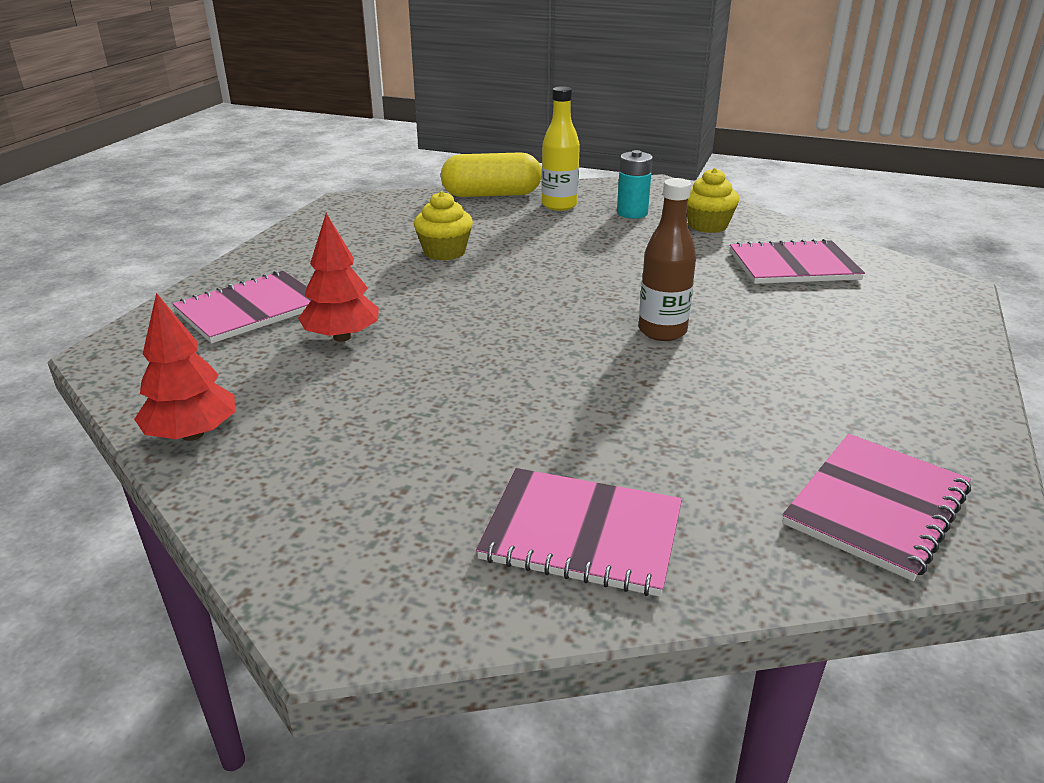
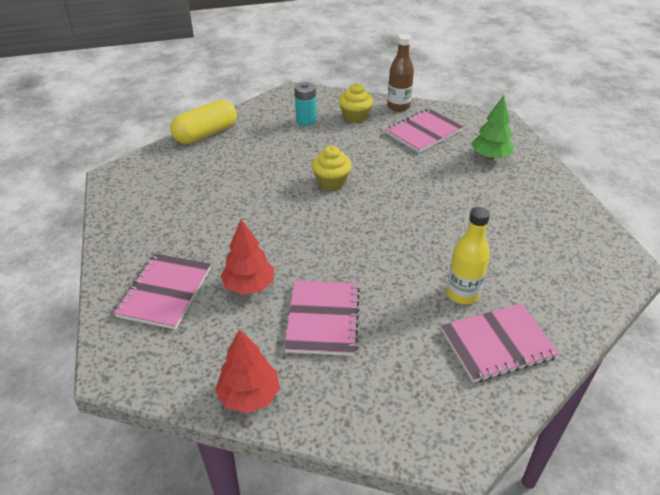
camera: 35 degrees left, 10 degrees up
(444, 252) = (232, 194): yellow cupcake -> yellow cupcake (331, 182)
(559, 205) = (258, 129): yellow bottle -> yellow bottle (462, 294)
(662, 331) = (409, 204): brown bottle -> brown bottle (398, 107)
(873, 321) = (490, 156): none -> green tree
(876, 506) = (583, 266): pink notebook -> pink notebook (323, 319)

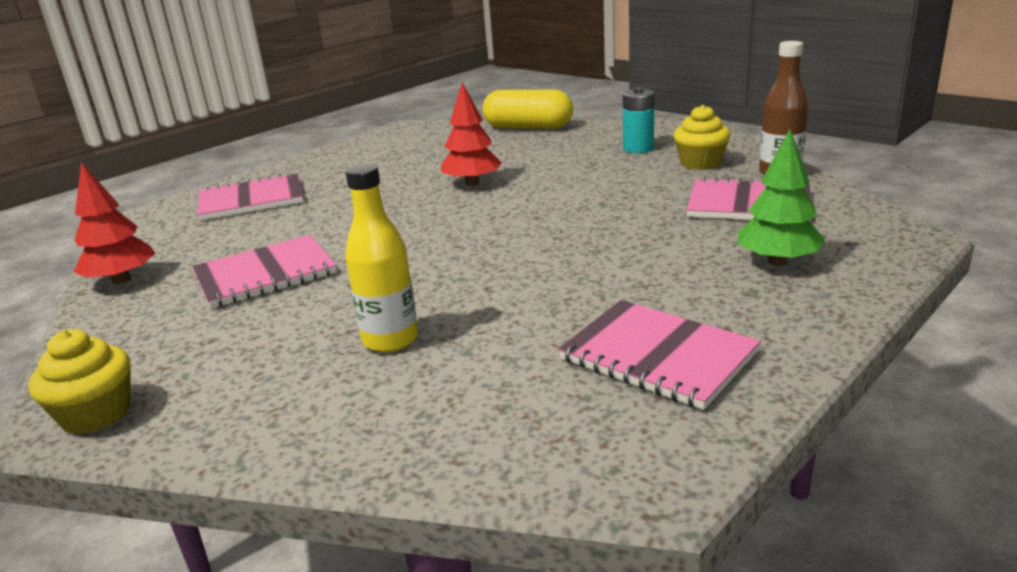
camera: 60 degrees right, 15 degrees down
(249, 286) = (291, 226): red tree -> red tree (472, 183)
(331, 182) = (532, 198): yellow cupcake -> yellow cupcake (96, 414)
(497, 344) = (299, 397): pink notebook -> pink notebook (658, 356)

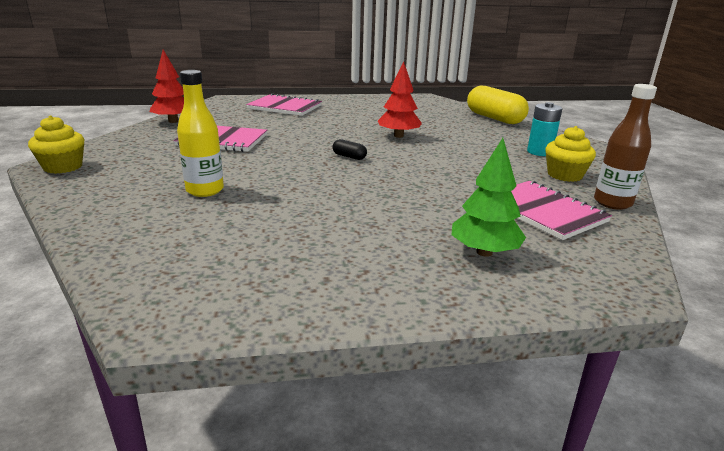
camera: 35 degrees right, 0 degrees up
(470, 228) = (349, 157): none -> black capsule
(658, 356) = (296, 263): pink notebook -> none

